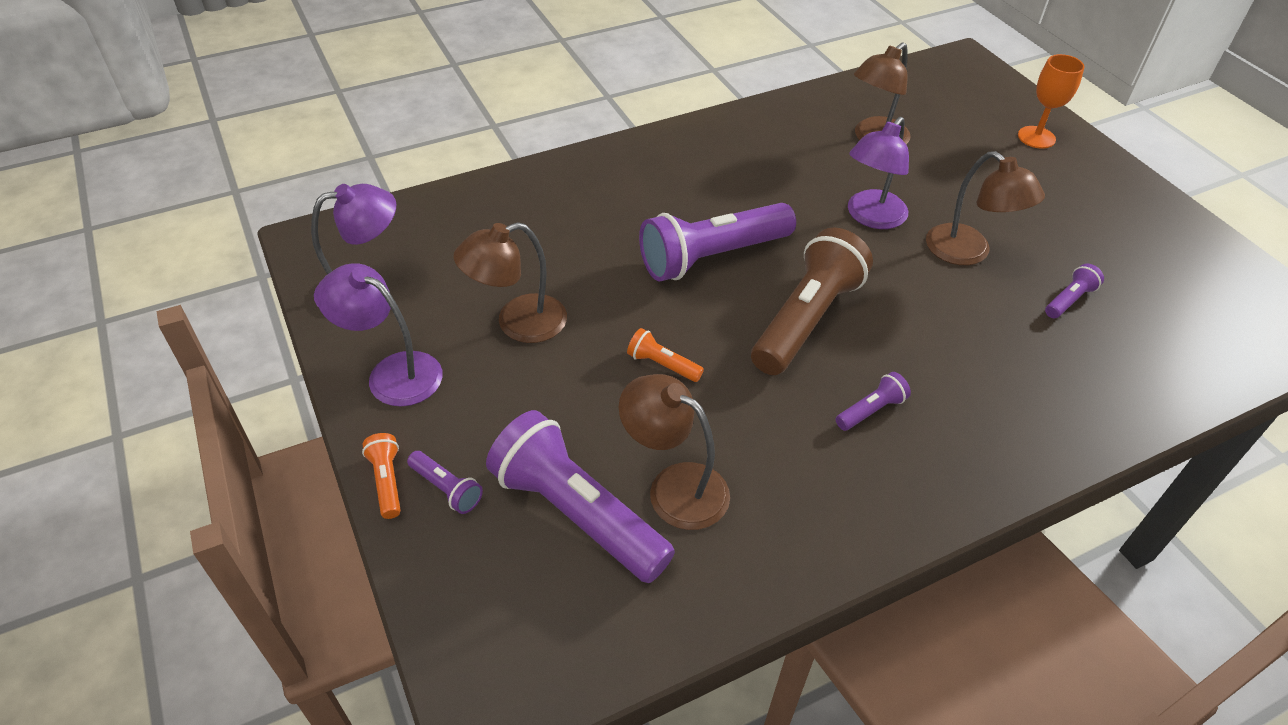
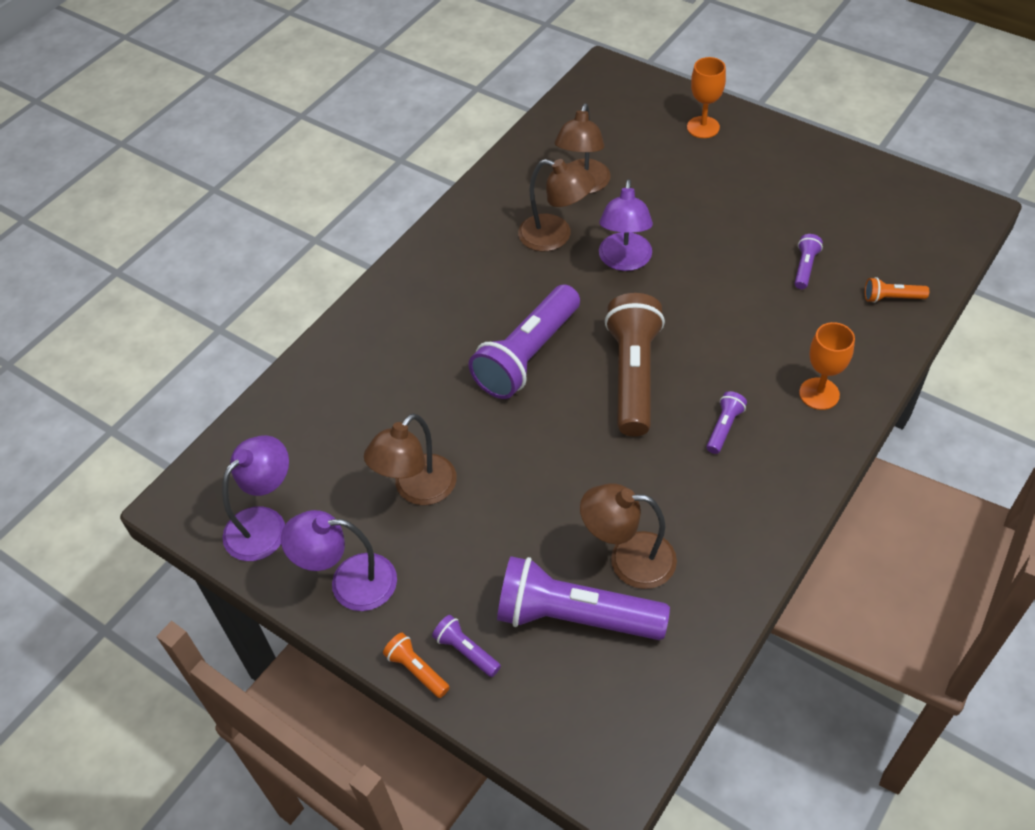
camera: 25 degrees left, 5 degrees up
(446, 489) = (466, 651): purple flashlight -> purple flashlight turned 150 degrees counterclockwise
(662, 365) = (553, 467): orange flashlight -> orange flashlight (891, 298)
(968, 253) = (713, 259): brown lamp -> brown lamp (555, 236)
(1005, 427) = (819, 394): none -> orange goblet

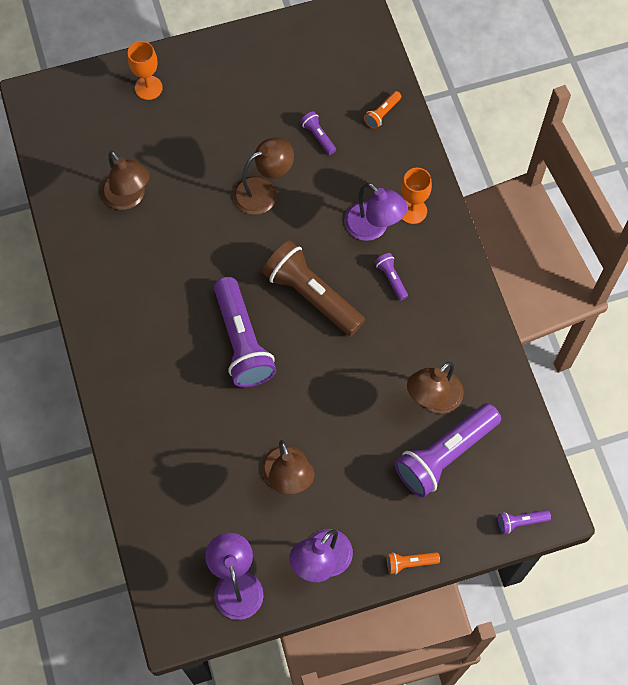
camera: 55 degrees left, 15 degrees up
(466, 651) = (419, 528): purple flashlight -> purple flashlight (520, 522)
(555, 236) = (158, 249): brown lamp -> brown lamp (263, 191)
(624, 261) = (218, 227): purple lamp -> purple lamp (373, 228)

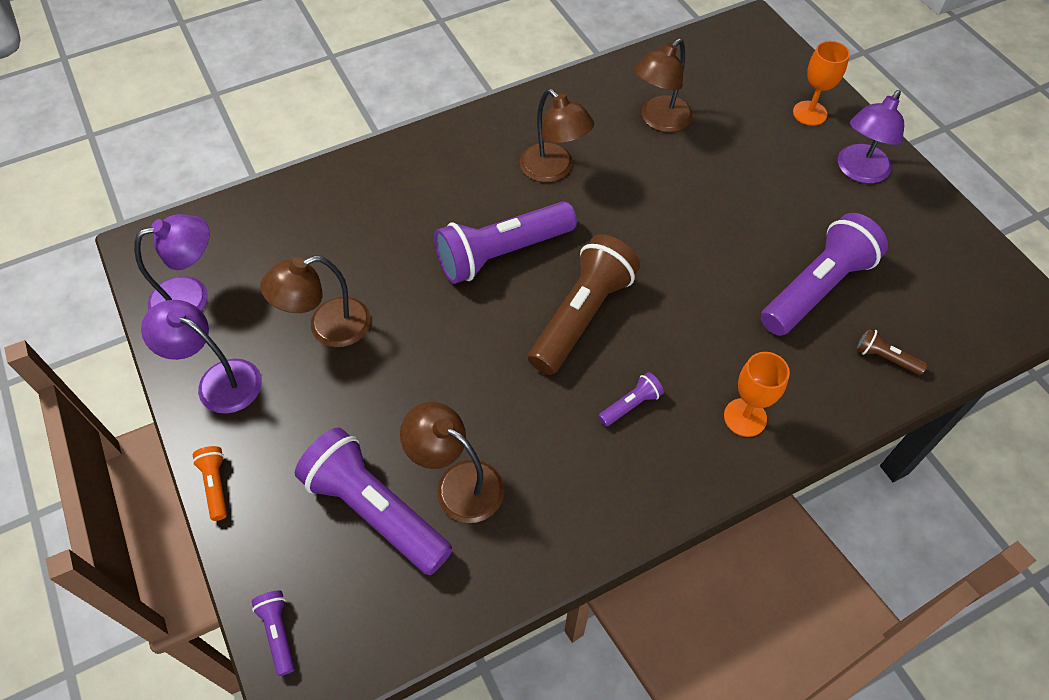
camera: 80 degrees right, 10 degrees down
(263, 191) = (713, 243): brown lamp -> brown lamp (553, 170)
(318, 136) = (817, 288): purple flashlight -> purple flashlight, size x2.29
(373, 228) = (702, 372): purple lamp -> purple lamp (858, 171)
(382, 114) = (885, 358): orange flashlight -> brown flashlight

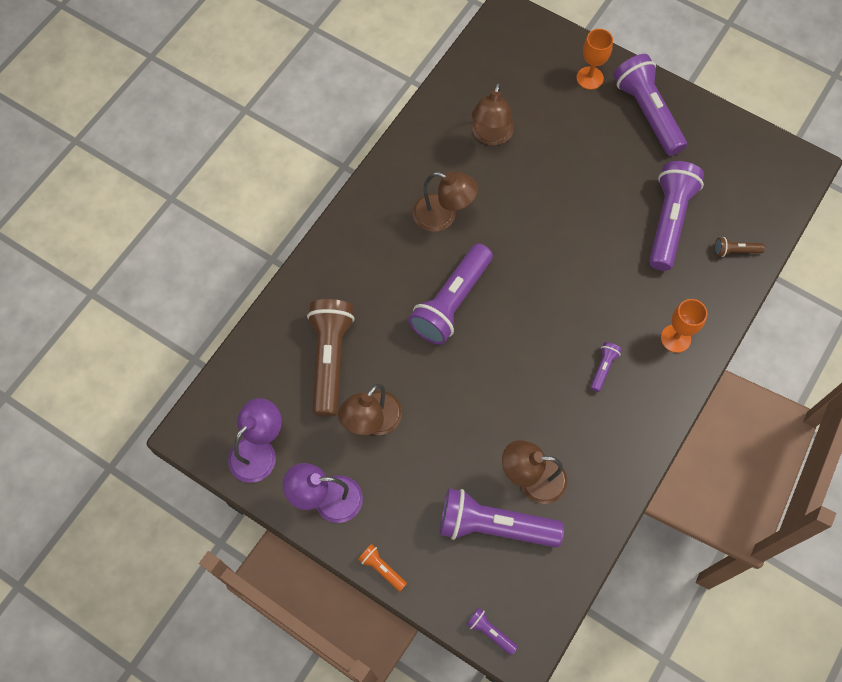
camera: 30 degrees left, 10 degrees up
(582, 316) = (534, 321): brown flashlight -> brown flashlight (330, 359)
(858, 171) = (647, 113): purple lamp -> purple flashlight

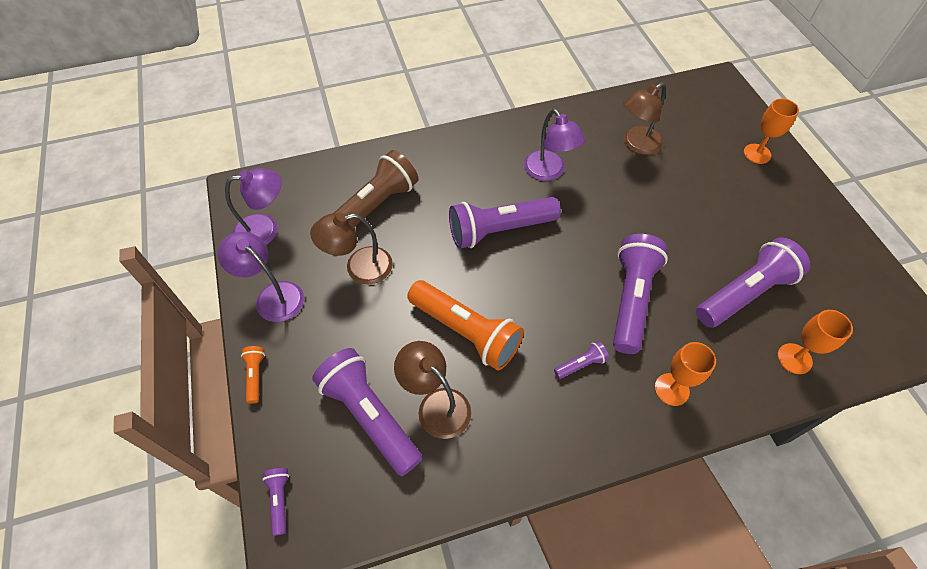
camera: 40 degrees right, 10 degrees down
(443, 216) = (549, 172): brown lamp -> purple lamp
(503, 408) = (466, 332): none -> orange flashlight
(647, 113) = (791, 205): purple flashlight -> purple flashlight (631, 299)
(735, 251) = (794, 358): brown flashlight -> orange goblet

